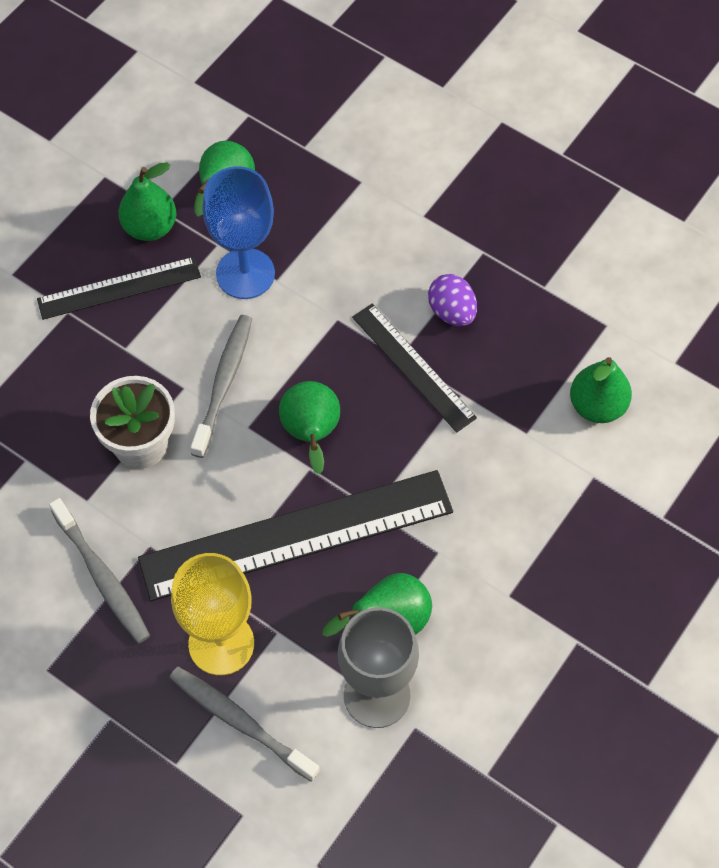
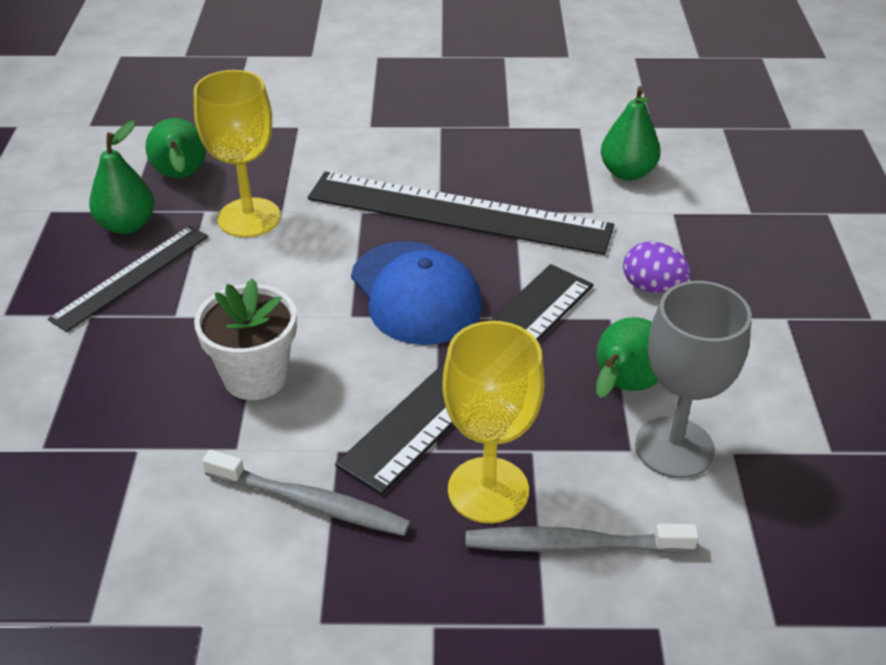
camera: 35 degrees left, 20 degrees down
(224, 383) = (299, 296): grey toothbrush -> none
(245, 273) = (249, 218): blue goblet -> yellow goblet
(311, 434) = (416, 293): green pear -> blue cap
(413, 367) = (458, 212): black ruler -> black ruler, size x1.79
(452, 312) = (454, 168): purple egg -> purple egg (652, 287)

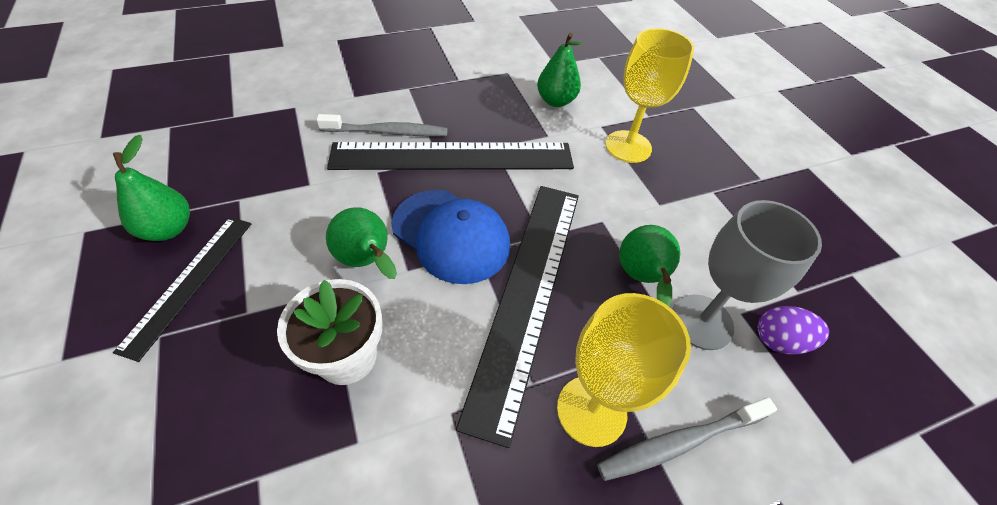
camera: 25 degrees left, 10 degrees up
(181, 177) = (206, 171): green pear -> green pear (367, 261)
(249, 218) = (282, 197): yellow goblet -> yellow goblet (628, 146)
(311, 503) = (450, 480): grey toothbrush -> grey toothbrush (387, 132)
(652, 287) = (617, 188): purple egg -> purple egg (779, 341)

